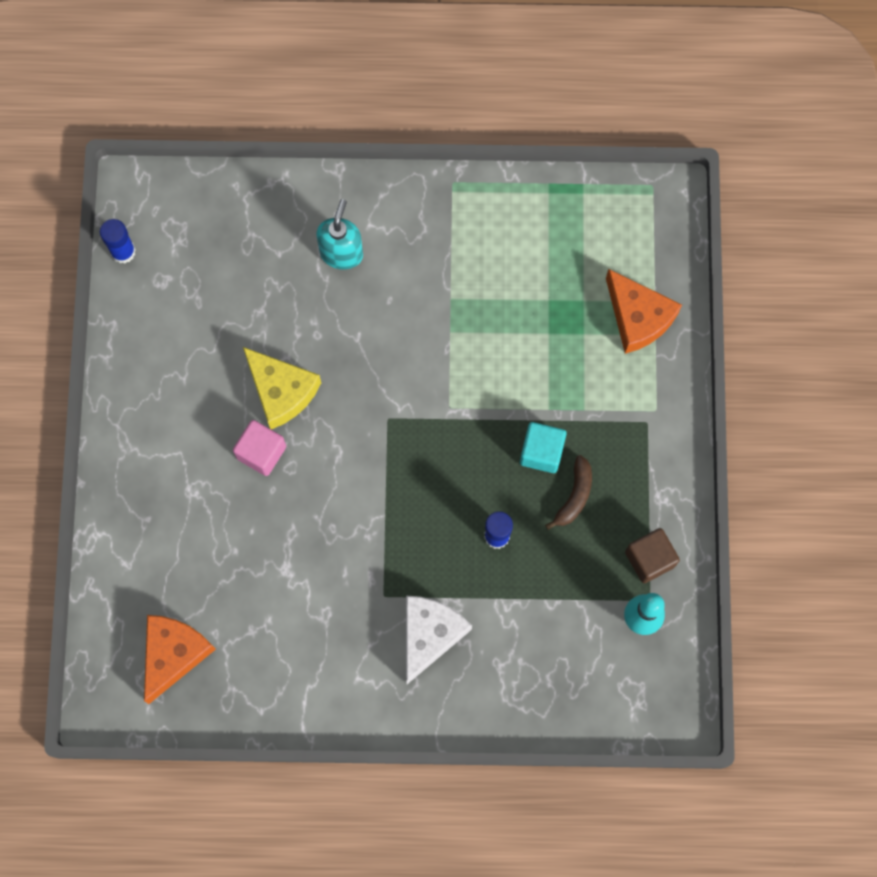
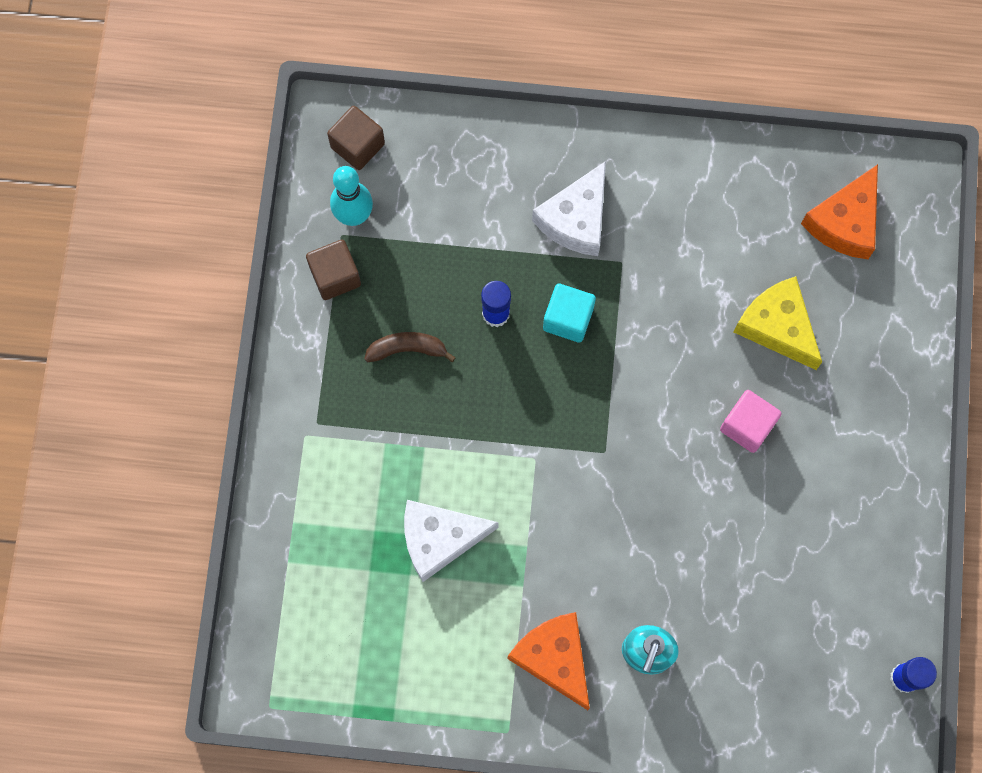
camera: 175 degrees left, 0 degrees up
(281, 391) = (723, 493): yellow cheese -> yellow cheese (777, 326)
(526, 332) = (439, 539): none -> white cheese
(541, 452) = (437, 400): turquoise cube -> turquoise cube (568, 319)
(574, 496) = (407, 349): brown banana -> brown banana turned 60 degrees clockwise
(638, 317) = (309, 545): orange cheese -> orange cheese (554, 658)
(646, 691) = (357, 145): none -> brown cube

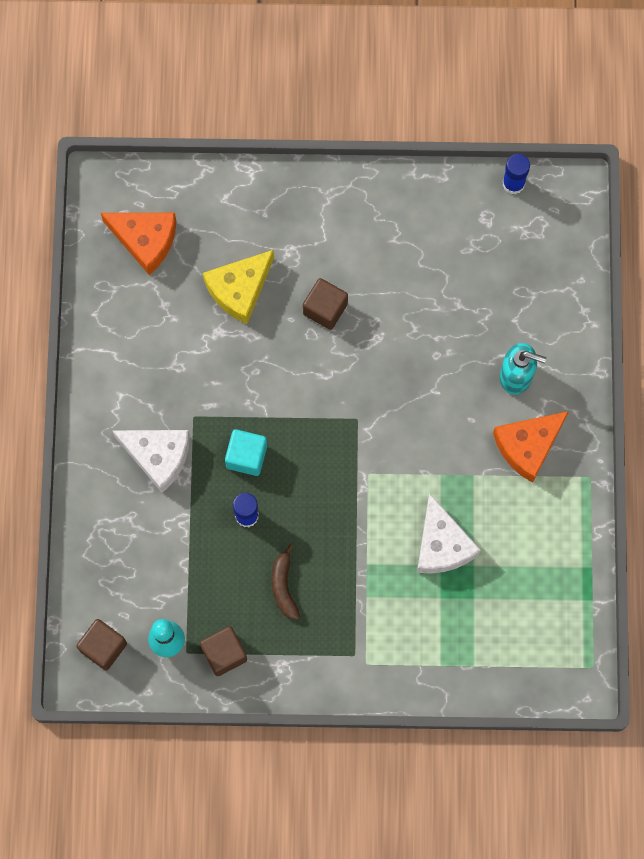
camera: 95 degrees left, 0 degrees up
(747, 426) = (325, 309): pink cube -> brown cube

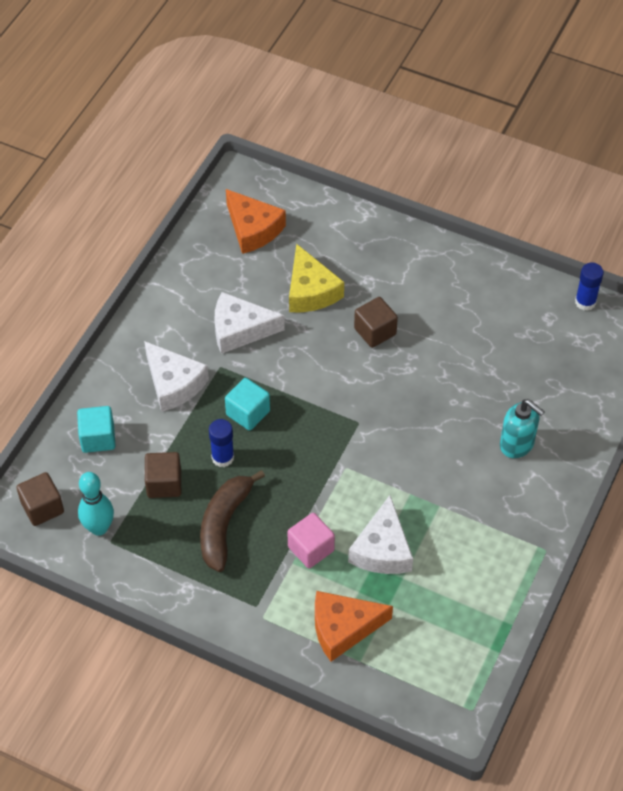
camera: 25 degrees right, 20 degrees down
(116, 549) = (98, 438): none -> turquoise cube
(192, 366) = (240, 330): none -> white cheese
(224, 653) = (142, 556): brown cube -> brown cube (164, 483)
(239, 289) = (310, 291): yellow cheese -> yellow cheese turned 90 degrees counterclockwise
(284, 586) = (224, 525): brown banana -> brown banana, size x1.62
(376, 574) = (311, 549): none -> pink cube
(528, 446) = (500, 502): orange cheese -> orange cheese (343, 628)

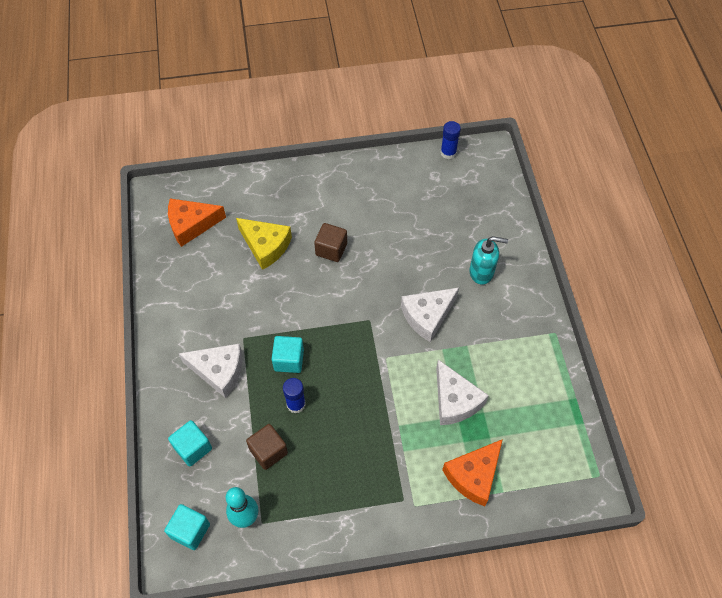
camera: 35 degrees left, 5 degrees up
(42, 507) = (190, 531): brown cube -> turquoise cube
(224, 525) = (335, 454): brown banana -> none
(240, 330) = (237, 302): white cheese -> white cheese (427, 316)
(253, 229) = (191, 225): orange cheese -> orange cheese turned 150 degrees clockwise
(311, 549) = (408, 432): pink cube -> none

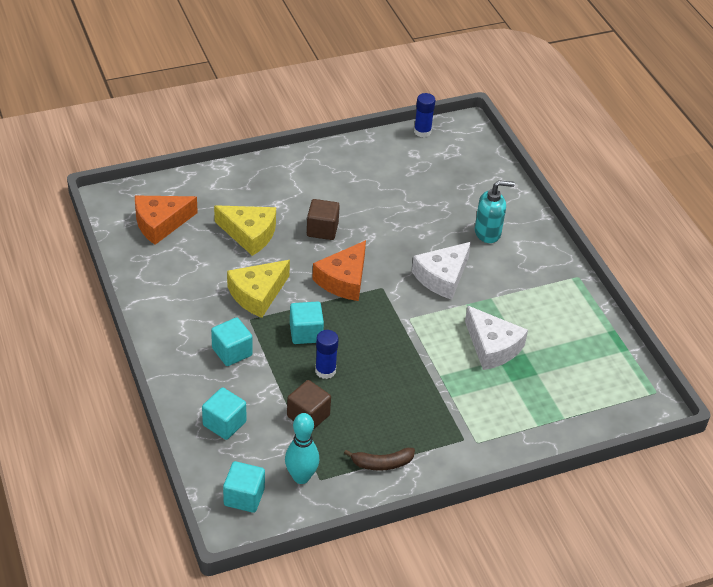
camera: 15 degrees left, 15 degrees down
(219, 371) = (232, 352): white cheese -> turquoise cube
(256, 312) = (257, 294): none -> yellow cheese
(321, 515) = (382, 463): none -> brown banana
(473, 475) = (530, 408): orange cheese -> orange cheese (344, 280)

